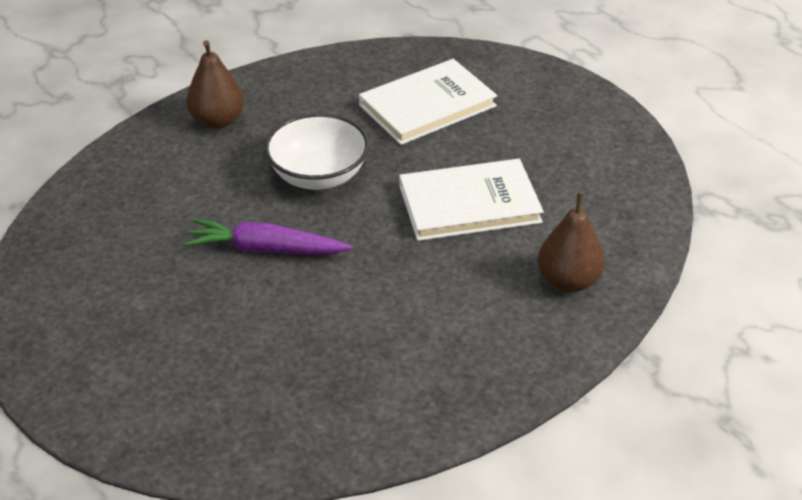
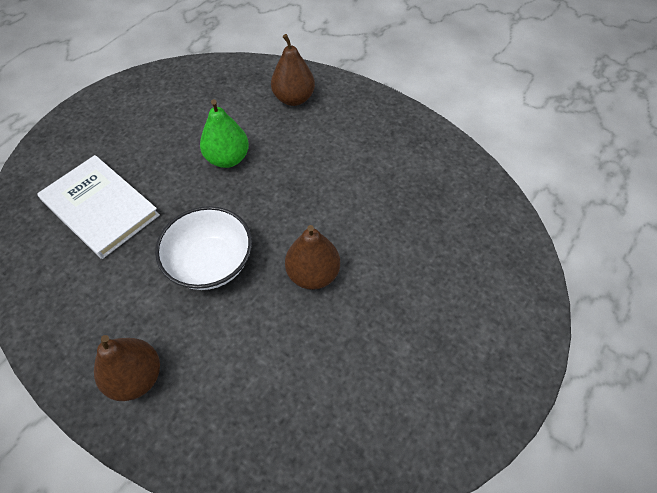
camera: 105 degrees left, 15 degrees up
(266, 249) = (313, 274): purple carrot -> brown pear
(469, 204) = (227, 158): white book -> green pear

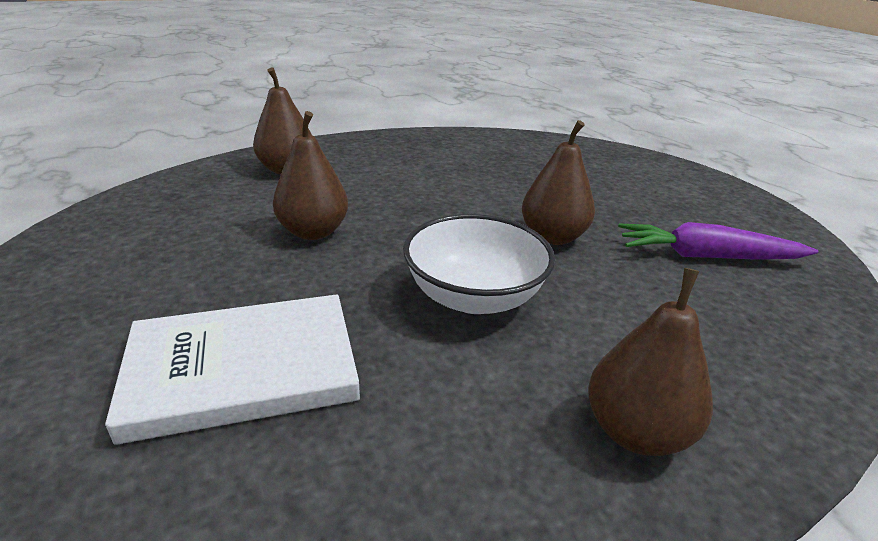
camera: 60 degrees left, 25 degrees down
(227, 158) = (313, 232): green pear -> brown pear
(357, 378) = (706, 256): none -> purple carrot

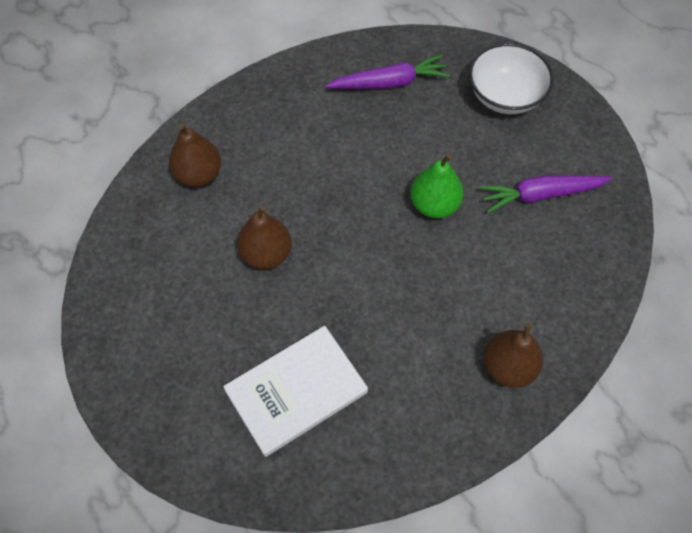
camera: 15 degrees left, 30 degrees up
(474, 296) = (400, 289): white bowl -> white bowl (505, 96)
(529, 156) = (389, 83): none -> purple carrot
(552, 237) = (434, 205): brown pear -> green pear

